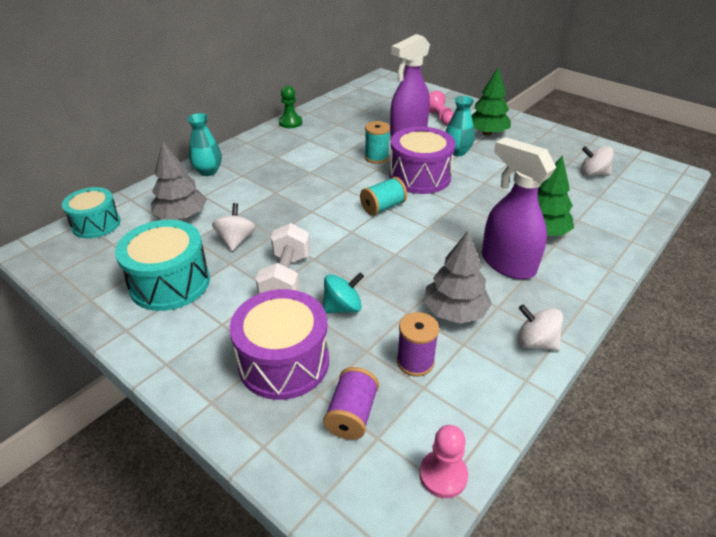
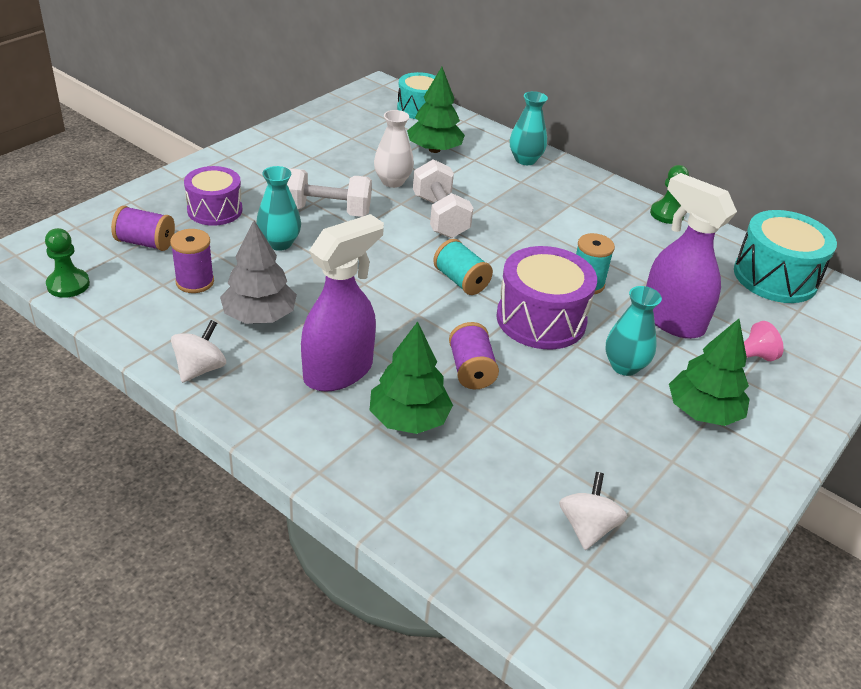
camera: 85 degrees right, 0 degrees up
(170, 283) = (328, 151): turquoise drum -> turquoise drum (775, 277)
(181, 216) = (434, 150): grey tree -> green tree
(236, 240) = (392, 181): white spinning top -> white vase
(284, 362) = (215, 210): purple drum -> purple drum, size x0.66
(295, 215) = (440, 217): none -> white dumbbell
(342, 307) = (279, 243): turquoise spinning top -> turquoise vase
(443, 475) = (68, 285): pink pawn -> green pawn
(482, 205) = (471, 370): none -> purple spool

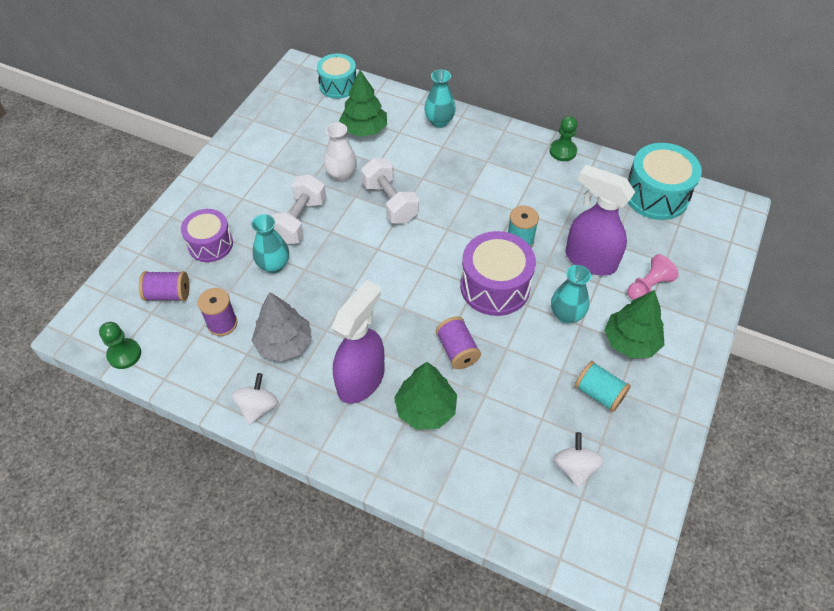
camera: 10 degrees left, 15 degrees up
(327, 211) = (300, 221): white dumbbell -> white dumbbell turned 60 degrees counterclockwise
(461, 281) = (425, 265): turquoise spool -> turquoise spool (599, 393)

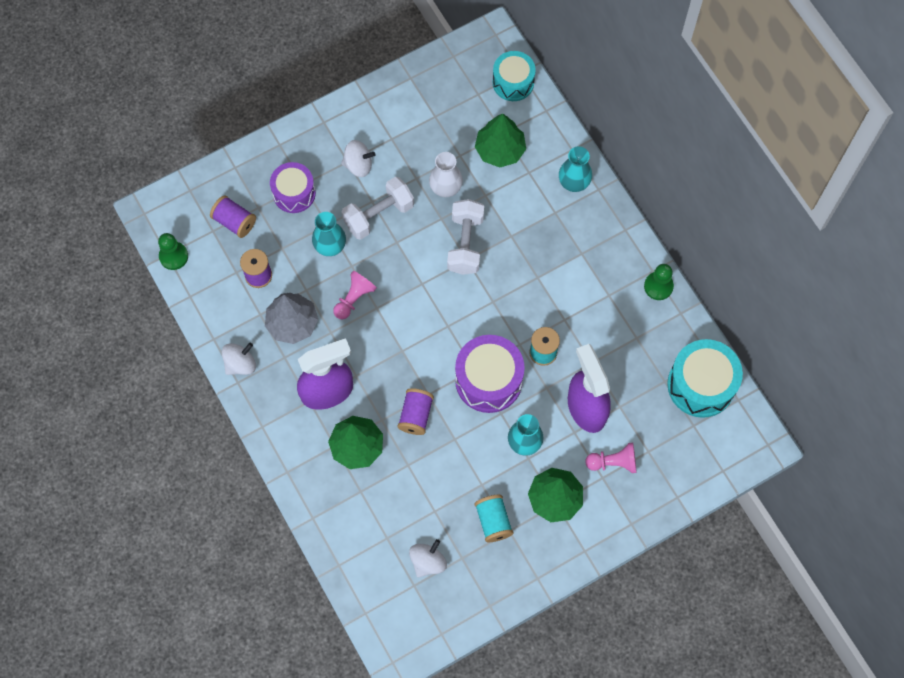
camera: 35 degrees right, 15 degrees up
(254, 196) = (358, 165): none -> white spinning top
(327, 292) = (354, 299): none -> pink pawn

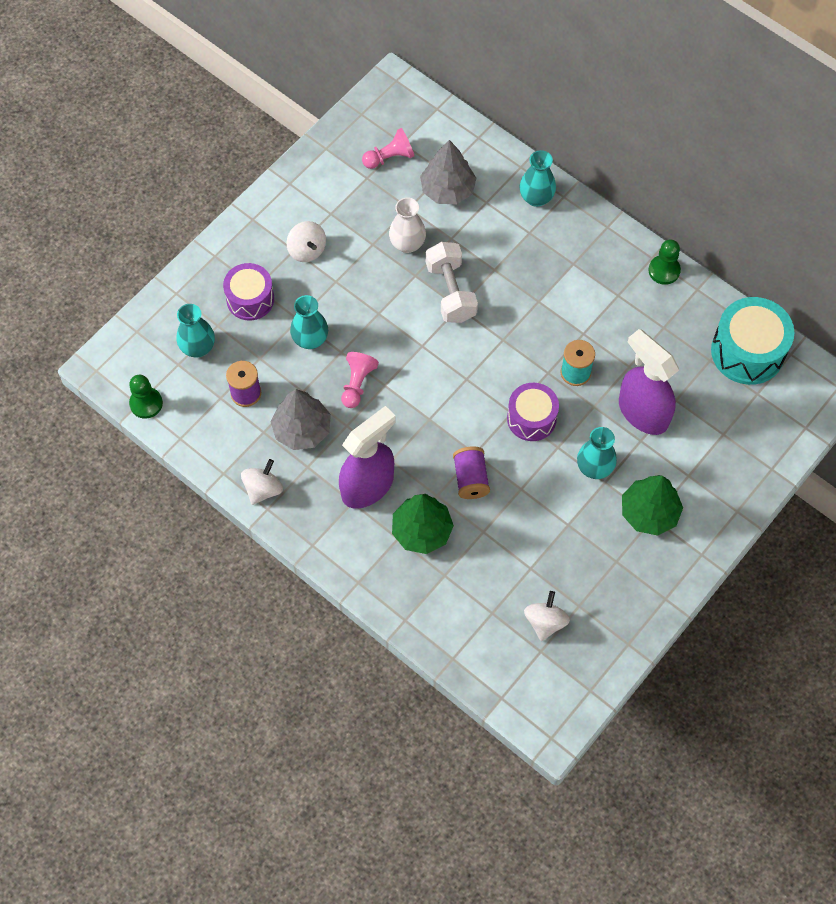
camera: 20 degrees left, 5 degrees down
(234, 222) = (198, 347): purple spool -> turquoise vase
(358, 165) = (307, 250): white spinning top -> white spinning top turned 75 degrees clockwise
(378, 215) = (348, 292): white dumbbell -> none
(488, 380) = (531, 418): purple drum -> purple drum, size x0.66
(493, 521) = (596, 557): turquoise spool -> none
(500, 150) = (447, 190): green tree -> grey tree
(513, 82) = (433, 121): turquoise drum -> none
(613, 462) = (693, 457): pink pawn -> pink pawn (389, 157)

